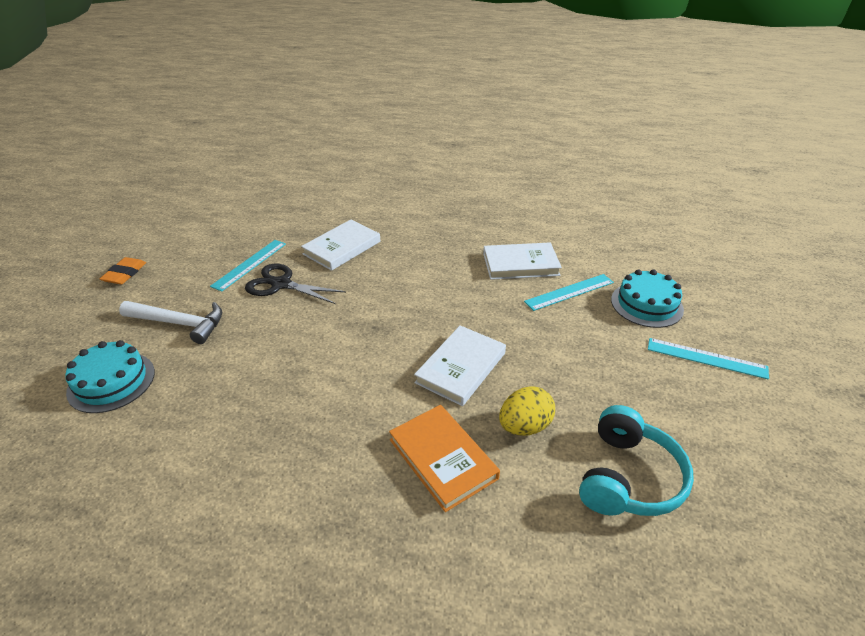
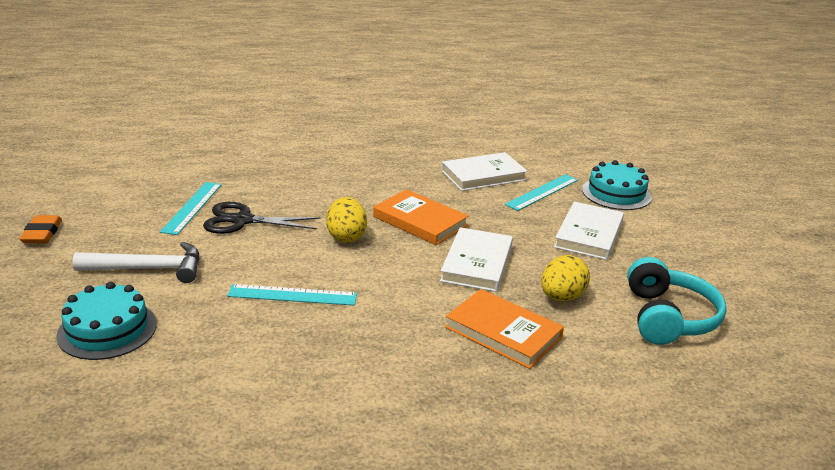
camera: 20 degrees left, 10 degrees down
(342, 248) = (288, 181): white book -> white book (589, 234)
(358, 315) = (346, 236): none -> yellow egg
(433, 309) = (420, 221): none -> orange book
(706, 358) = (686, 226): turquoise ruler -> turquoise ruler (292, 295)

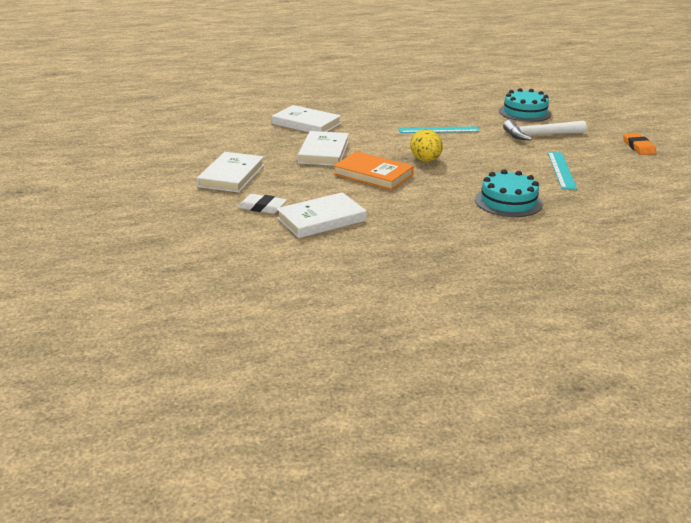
camera: 175 degrees right, 0 degrees up
(242, 221) = (512, 164): black scissors -> none
(503, 332) = (306, 123): orange book -> white book
(542, 192) = (262, 207): turquoise ruler -> white eraser
(561, 297) = (266, 139): yellow egg -> none
(616, 193) = (186, 212): turquoise cake -> turquoise cake (508, 201)
(668, 317) = (200, 135): turquoise headphones -> none

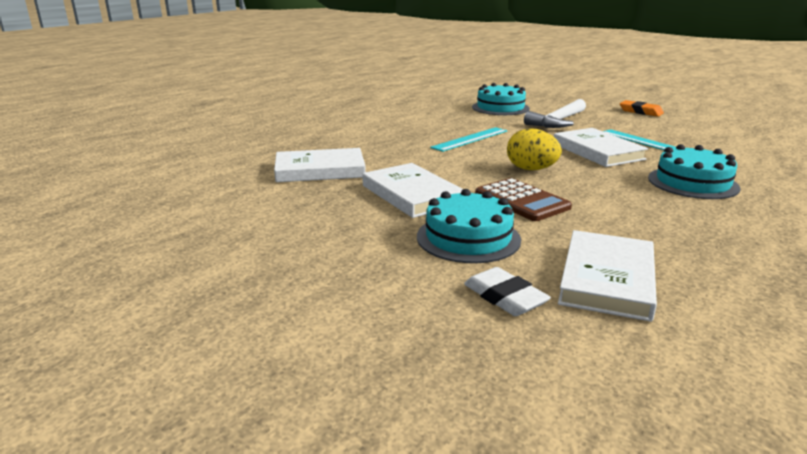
camera: 40 degrees left, 5 degrees down
(231, 176) = (361, 268): white book -> white book (597, 151)
(262, 207) = (504, 297): white eraser -> white eraser turned 75 degrees clockwise
(302, 181) = (468, 238): none -> turquoise cake
(373, 174) = (521, 201): orange book -> brown calculator

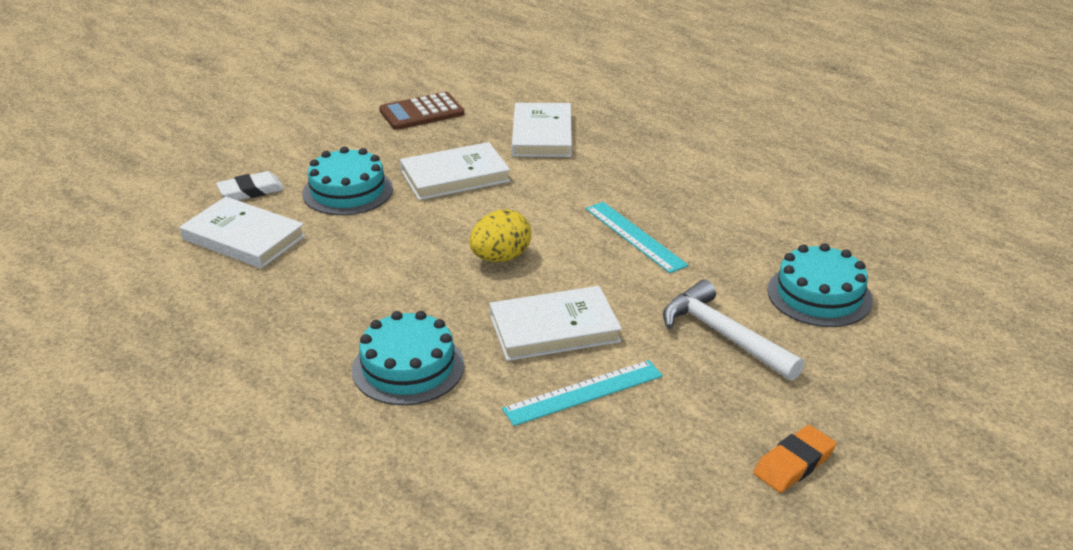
camera: 100 degrees right, 10 degrees up
(521, 201) = (411, 232): brown calculator -> brown calculator (421, 112)

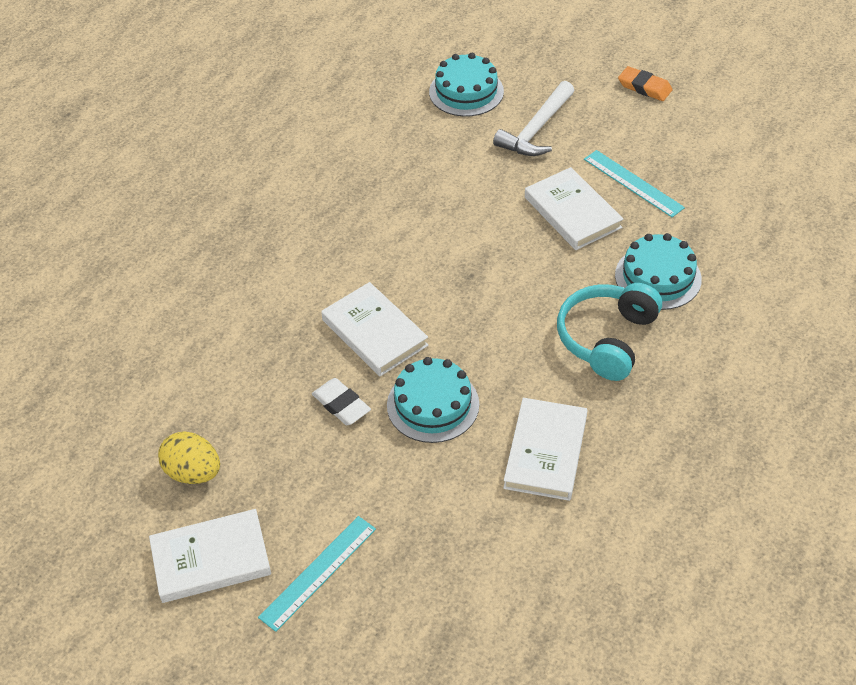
camera: 105 degrees left, 15 degrees up
(251, 191) = (463, 484): white eraser -> white eraser (341, 405)
(346, 306) = (607, 339): none -> turquoise headphones
(421, 112) = (247, 401): brown calculator -> none
(500, 258) = (496, 265): yellow egg -> yellow egg (193, 472)
(542, 135) = (270, 291): white book -> white book (211, 559)
(634, 236) = (429, 194): turquoise ruler -> turquoise ruler (318, 572)

